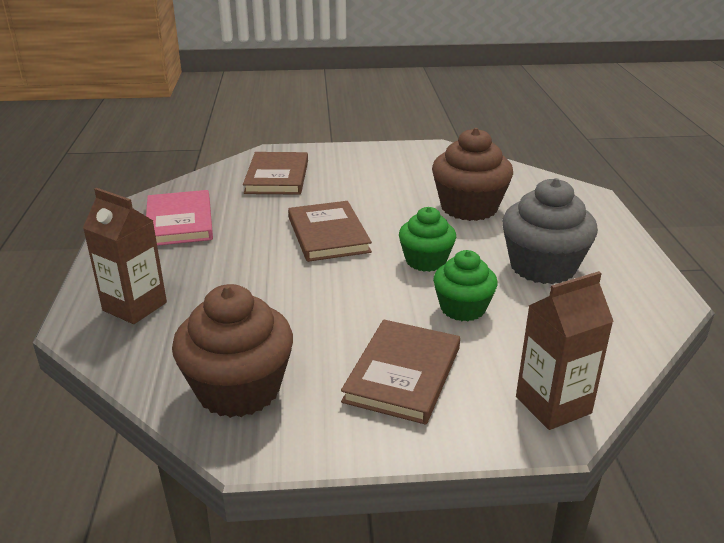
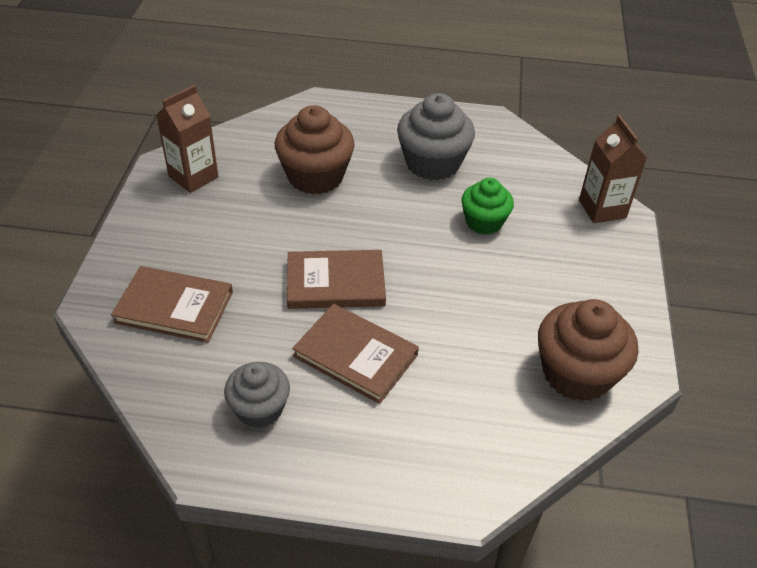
camera: 80 degrees left, 15 degrees up
(135, 306) = (439, 450): brown carton -> brown carton (193, 177)
(179, 222) = (259, 409): pink book -> grey cupcake
(403, 374) = (564, 273): brown book -> brown book (355, 355)
(426, 261) = (405, 226): green cupcake -> none

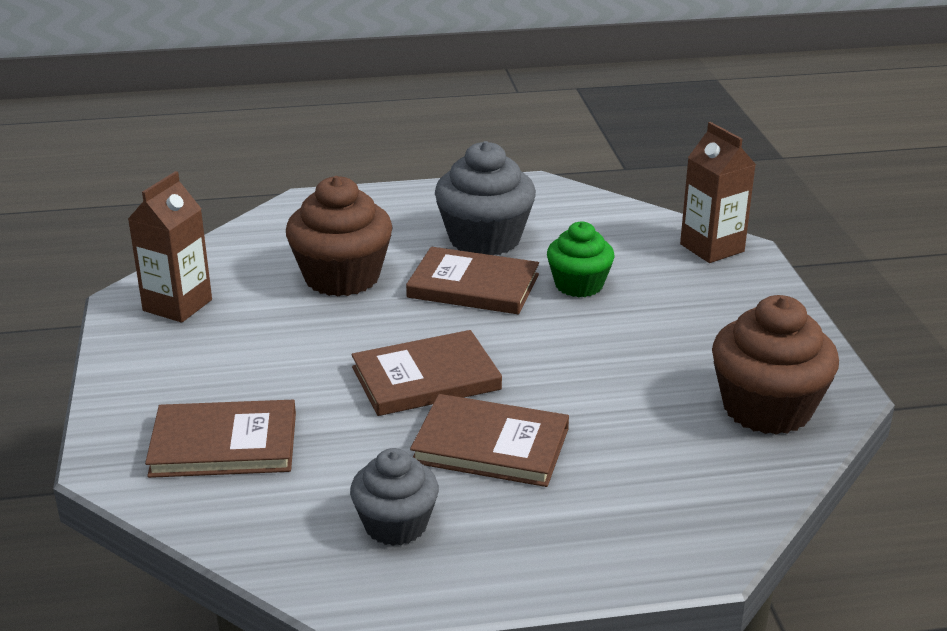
camera: 15 degrees left, 15 degrees down
(405, 205) = (473, 286): none -> brown book

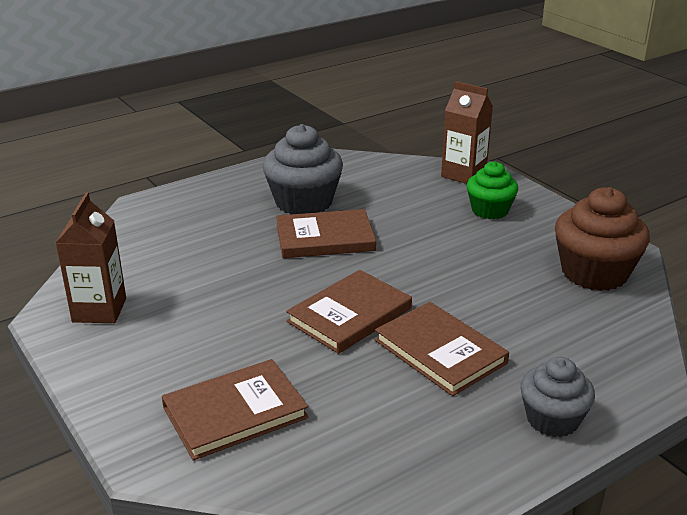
camera: 25 degrees left, 0 degrees up
(342, 277) = (219, 255): brown cupcake -> none
(396, 525) = (425, 434): grey cupcake -> grey cupcake (552, 419)
(490, 446) = (440, 352): brown book -> brown book turned 60 degrees clockwise
(579, 285) = (398, 220): green cupcake -> green cupcake (490, 210)

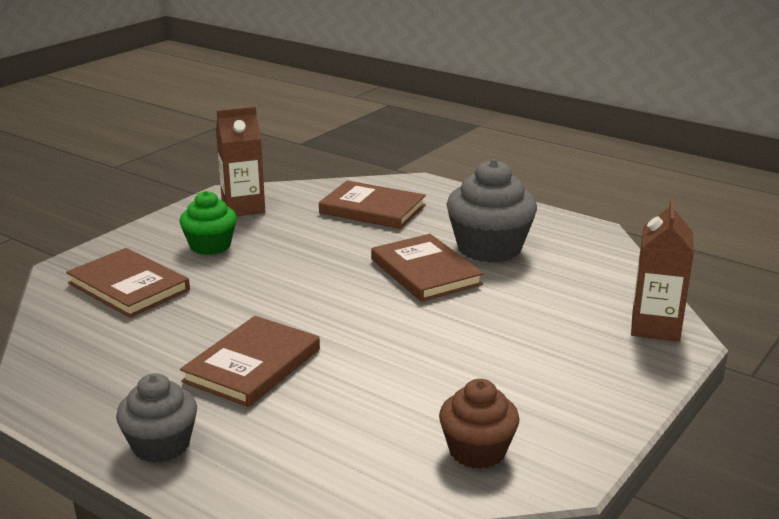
camera: 70 degrees right, 5 degrees down
(349, 315) = (292, 309): brown book -> brown book (372, 209)
(490, 210) = (575, 357): green cupcake -> green cupcake (210, 246)
(594, 273) = (477, 451): brown cupcake -> brown cupcake, size x0.63

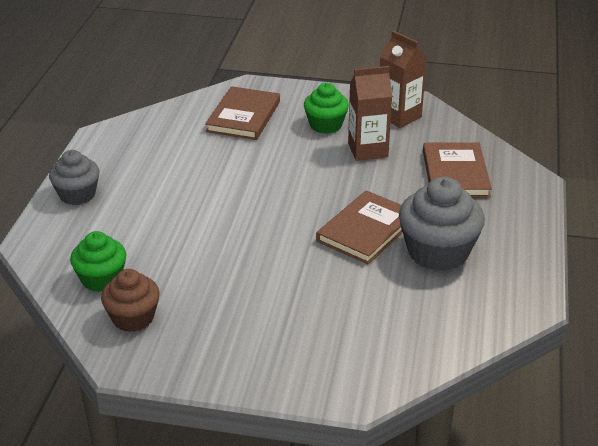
camera: 65 degrees right, 10 degrees up
(252, 365) = (180, 197): brown book -> none
(378, 461) = (101, 279): none -> green cupcake
(655, 327) = (367, 376): brown carton -> brown carton (368, 150)

